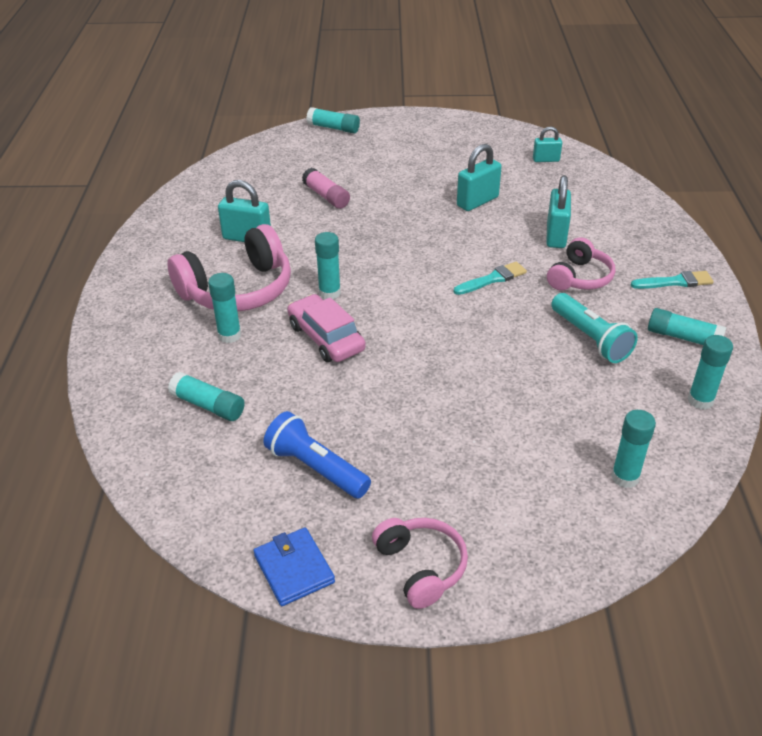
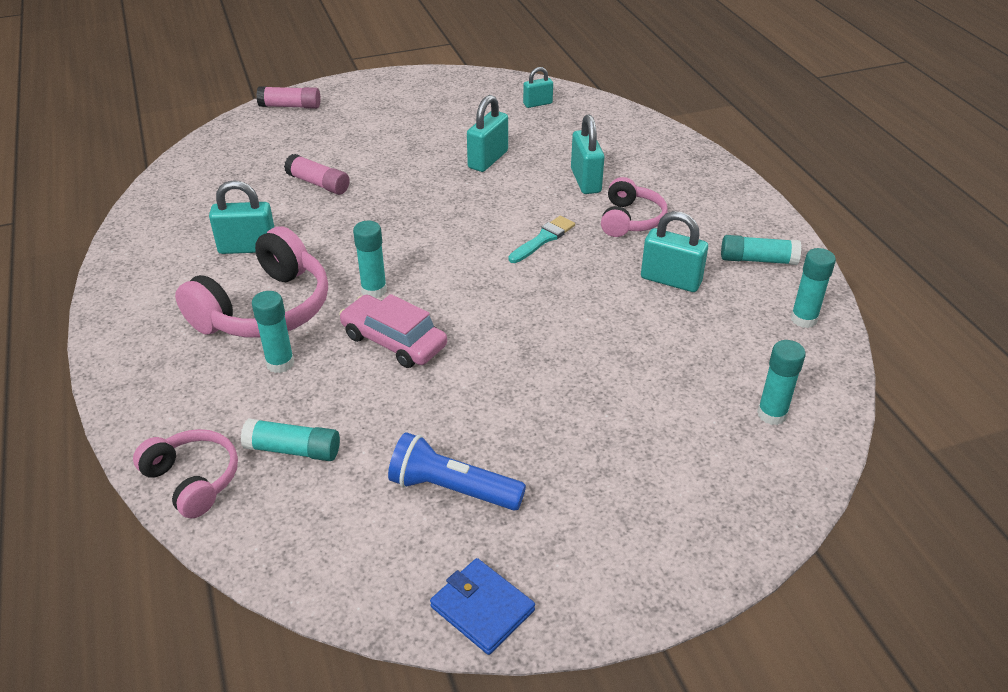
camera: 20 degrees left, 0 degrees up
(333, 128) = (290, 106): turquoise glue stick -> pink glue stick
(421, 567) = (617, 565): pink headphones -> pink headphones (193, 480)
(590, 338) = (670, 280): turquoise flashlight -> turquoise padlock
(675, 282) = (724, 205): turquoise brush -> none

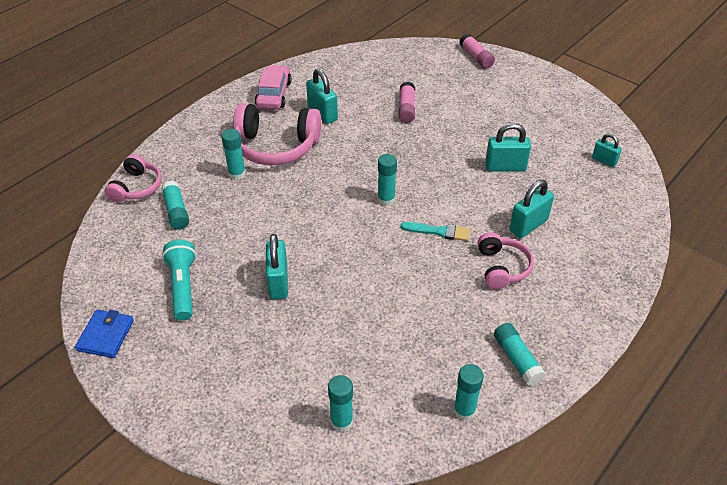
camera: 60 degrees right, 5 degrees up
(374, 290) = (324, 180): turquoise glue stick -> turquoise glue stick (386, 199)
(394, 341) = (286, 209): pink car -> pink car (274, 94)
(452, 489) = (183, 287): blue flashlight -> turquoise flashlight
(630, 220) = (502, 267): pink headphones -> pink headphones turned 75 degrees counterclockwise
(670, 280) = (448, 316): turquoise padlock -> turquoise padlock (278, 282)

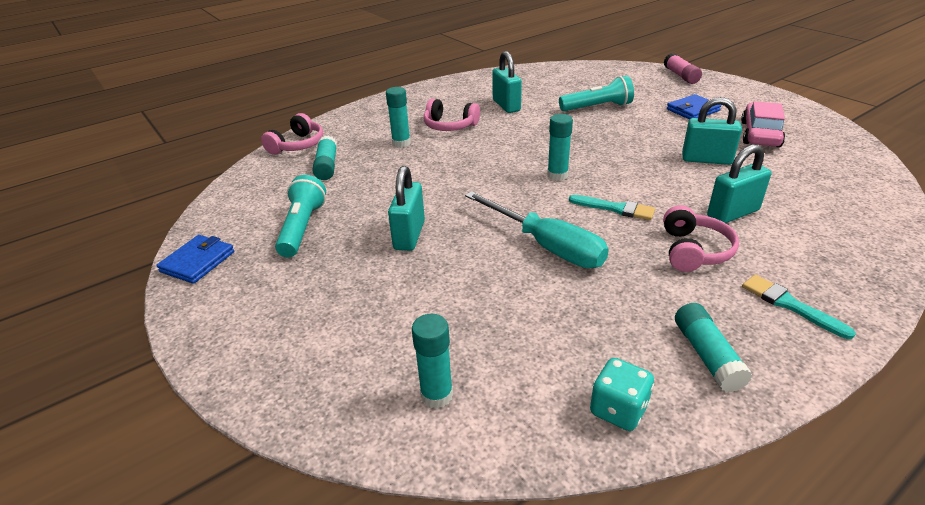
camera: 15 degrees right, 10 degrees down
(274, 94) = (461, 90): pink car -> pink car (760, 134)
(276, 146) = (449, 126): pink headphones -> pink headphones, size x0.59
(391, 278) = (546, 246): none -> turquoise screwdriver
(406, 108) = (597, 107): pink glue stick -> turquoise flashlight
(464, 411) = (618, 410): turquoise glue stick -> turquoise dice
(490, 105) = (692, 110): none -> blue wallet
(569, 308) = (790, 305): none -> turquoise brush
(604, 161) = (835, 163): turquoise padlock -> none

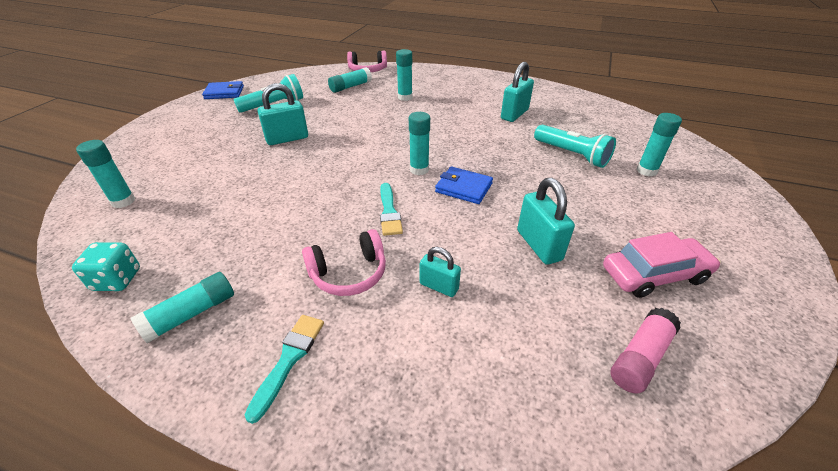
camera: 55 degrees right, 5 degrees up
(449, 126) = (451, 104): pink headphones -> none
(546, 246) = (307, 194): turquoise screwdriver -> none
(644, 92) = (646, 171): none -> turquoise glue stick
(681, 76) = (729, 184): pink glue stick -> pink glue stick (640, 357)
(692, 110) = (648, 211): blue wallet -> blue wallet (463, 188)
(733, 213) = (439, 286): turquoise padlock -> turquoise padlock, size x0.62

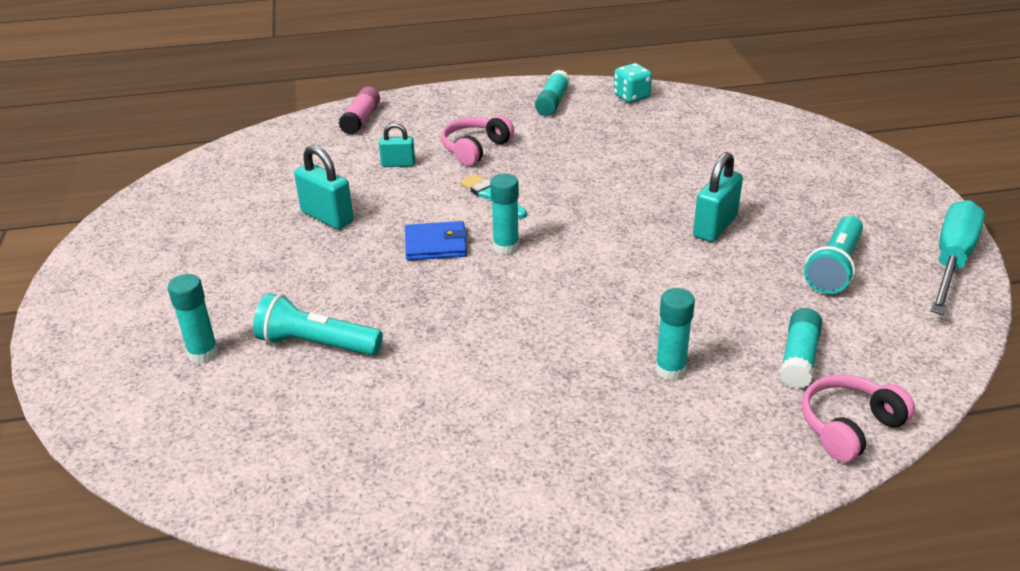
camera: 150 degrees right, 5 degrees down
(123, 201) = (737, 124): turquoise glue stick -> none
(224, 92) = (952, 260): blue wallet -> turquoise screwdriver
(289, 359) = (463, 108): turquoise brush -> none
(514, 114) = (443, 404): turquoise padlock -> none
(640, 357) = (233, 175): pink glue stick -> pink glue stick (361, 119)
(654, 274) = (214, 228): pink car -> none

